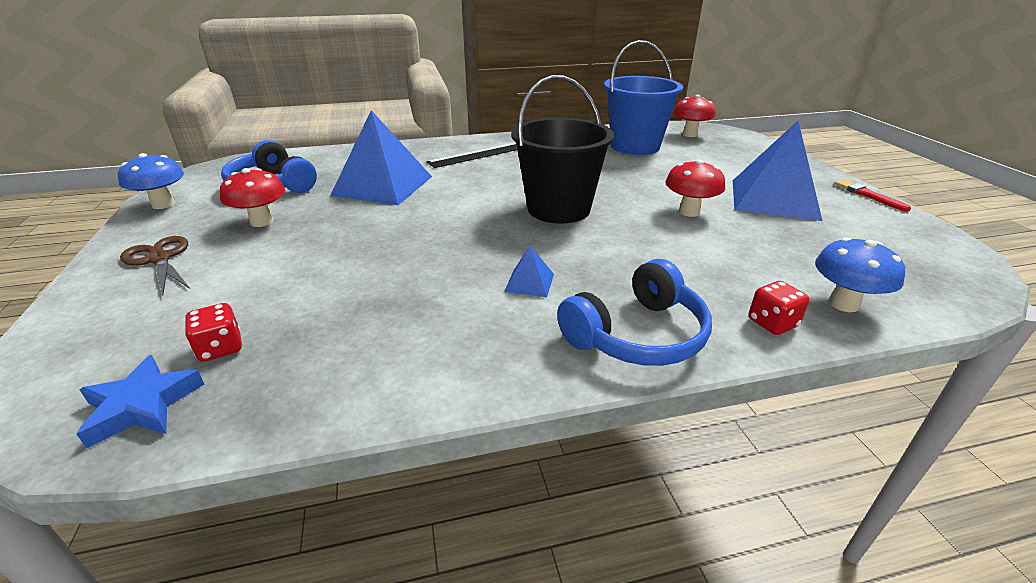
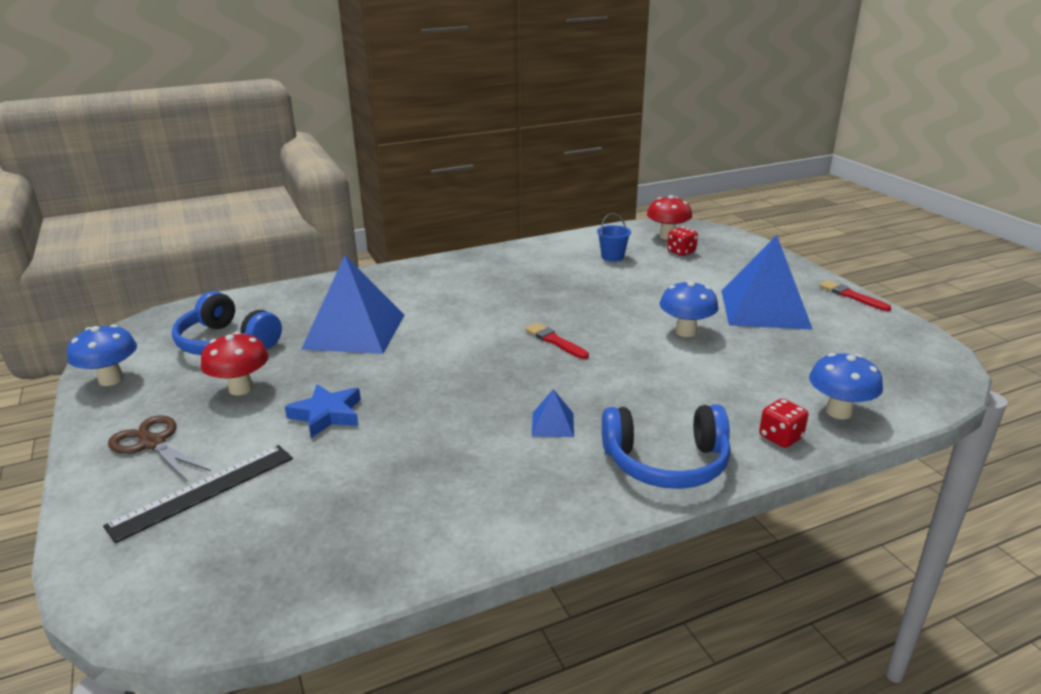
camera: 10 degrees left, 5 degrees down
(142, 405) = (238, 585): blue star -> blue star (327, 415)
(220, 348) = (280, 524): red dice -> red dice (681, 252)
(478, 155) = (444, 282): black ruler -> black ruler (203, 491)
(558, 209) = (555, 341): black bucket -> red brush
(635, 146) = (612, 257): blue bucket -> blue bucket, size x0.42
(637, 335) = (666, 462): blue headphones -> blue headphones turned 45 degrees clockwise
(689, 212) = (686, 332): red mushroom -> blue mushroom

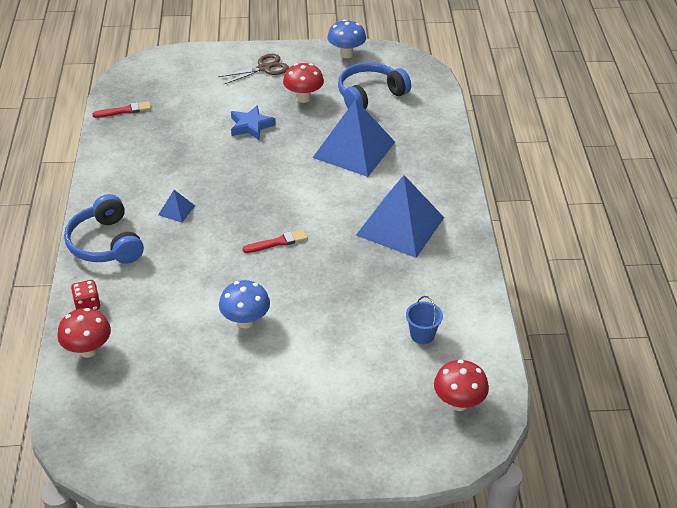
camera: 110 degrees right, 15 degrees up
(203, 491) = (209, 82): black ruler -> none
(666, 462) = (105, 243): blue headphones -> blue headphones turned 45 degrees counterclockwise
(681, 252) = (409, 395): red dice -> none
(765, 309) = (251, 394): blue pyramid -> blue pyramid (400, 226)
(838, 412) = (88, 350): blue mushroom -> red mushroom
(851, 296) = (236, 478): red brush -> red brush (124, 110)

